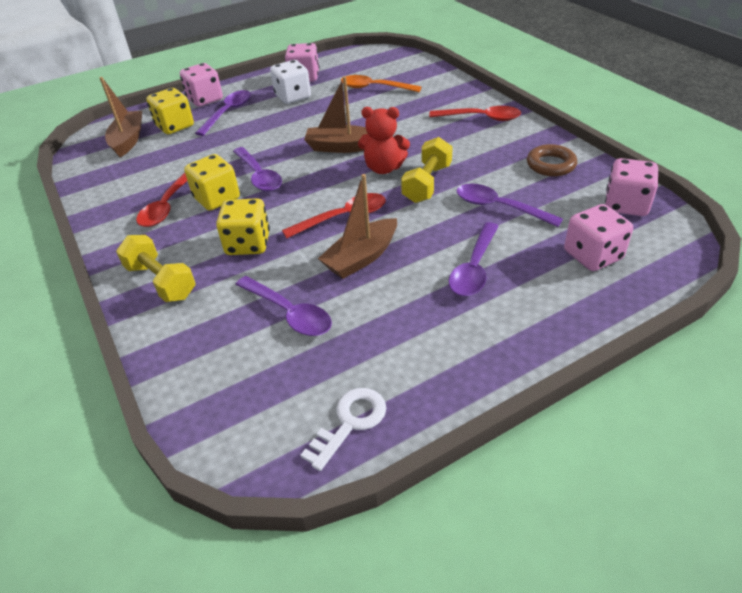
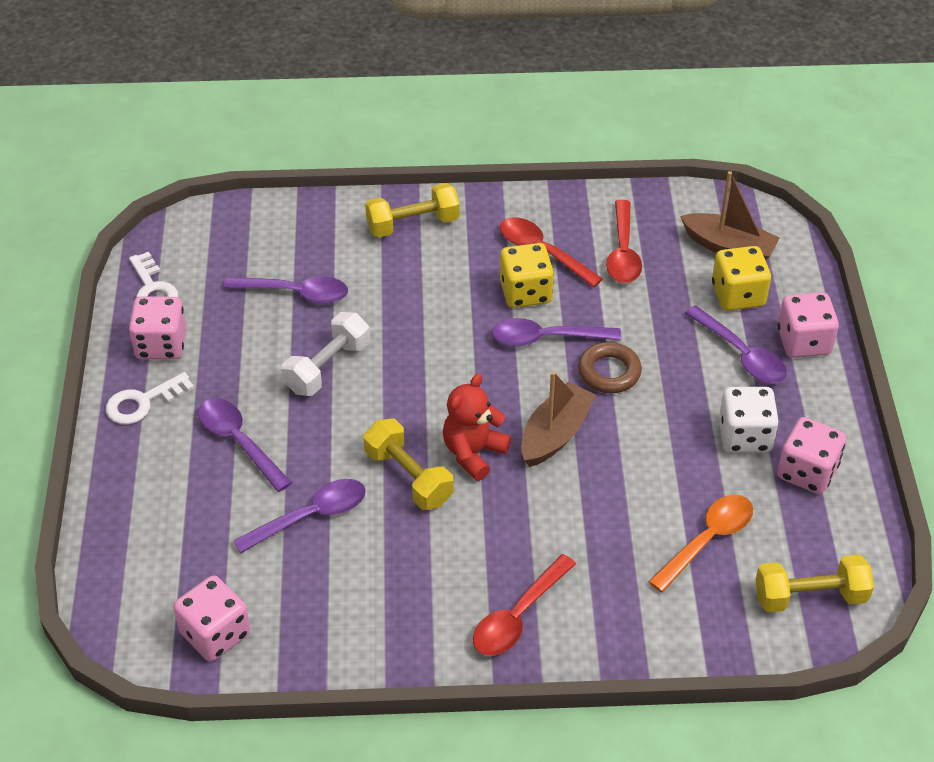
camera: 115 degrees right, 5 degrees up
(248, 244) = (420, 294): yellow dice -> none
(289, 313) = (296, 293): purple spoon -> purple spoon turned 150 degrees counterclockwise
(343, 217) = (404, 379): red spoon -> red spoon (623, 252)
(361, 257) = (327, 367): brown boat -> white dumbbell
(382, 60) = (810, 596): none -> yellow dumbbell
(491, 345) = (143, 402): none -> white key
(550, 165) = (347, 618): brown ring -> brown ring (609, 372)
(592, 255) = (172, 544): pink dice -> pink dice (161, 345)

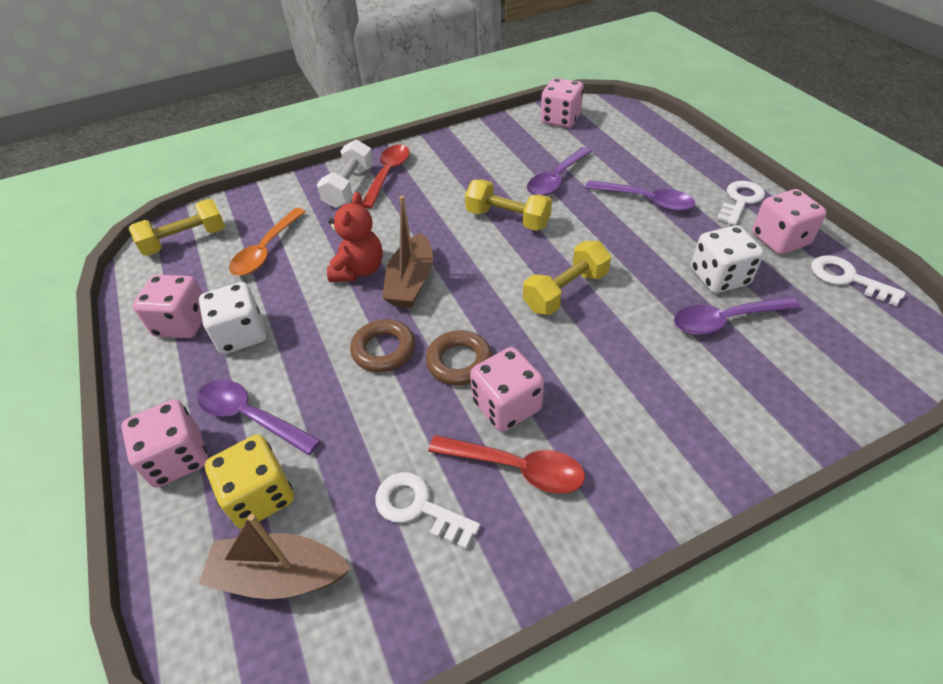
camera: 160 degrees right, 0 degrees up
(259, 330) = (719, 277): none -> white dice
(327, 367) = (633, 268): white dumbbell -> white dumbbell (349, 187)
(413, 224) = (688, 447): yellow dumbbell -> yellow dumbbell (565, 291)
(473, 453) = (470, 248): red teddy bear -> red teddy bear (359, 270)
(525, 292) = (506, 405): yellow dice -> pink dice
(546, 338) = (459, 362): purple spoon -> brown ring
(623, 252) = (418, 507): red spoon -> white key

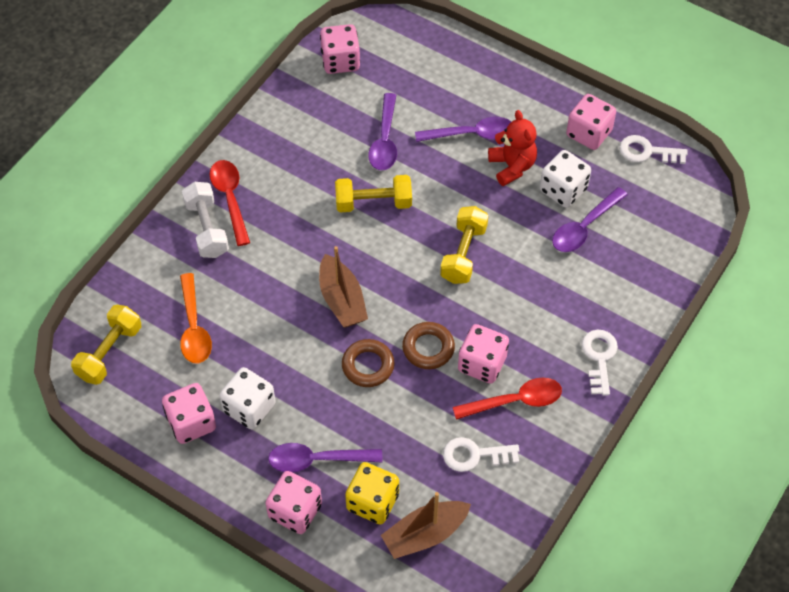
camera: 35 degrees left, 10 degrees up
(359, 270) = (291, 309): red teddy bear -> red teddy bear (512, 166)
(740, 201) = (543, 103): white key -> white key (599, 358)

